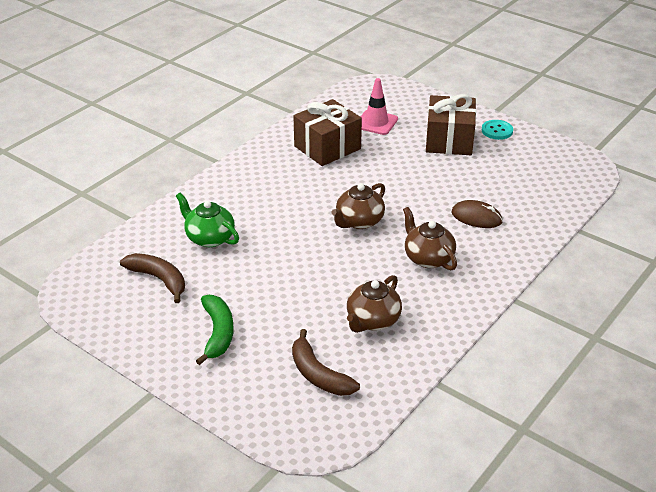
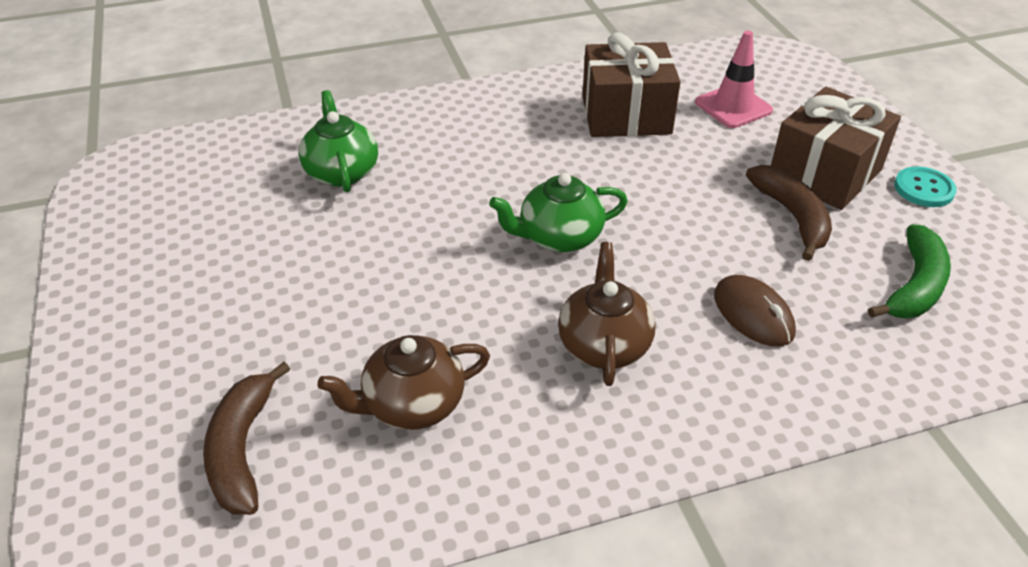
camera: 35 degrees right, 5 degrees up
(159, 279) = (222, 199): brown banana -> brown banana (792, 217)
(218, 333) = (198, 308): green banana -> green banana (915, 286)
(359, 221) = (558, 237): brown teapot -> green teapot

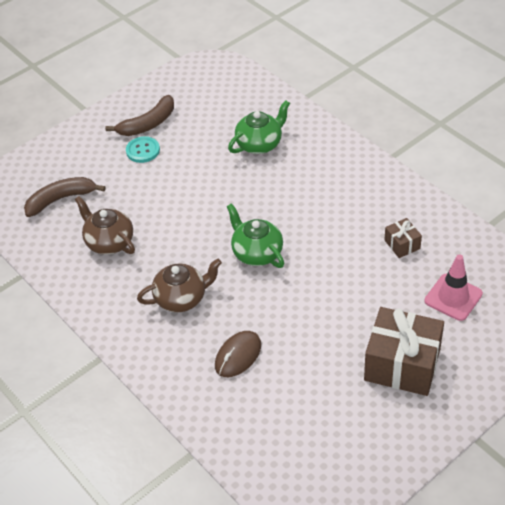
camera: 70 degrees right, 5 degrees up
(626, 115) = (402, 244): brown gift -> brown gift, size x0.47
(792, 217) = (341, 356): brown banana -> brown banana (148, 124)
(915, 286) = (306, 430): green banana -> none
(924, 189) = (419, 424): turquoise button -> turquoise button (143, 150)

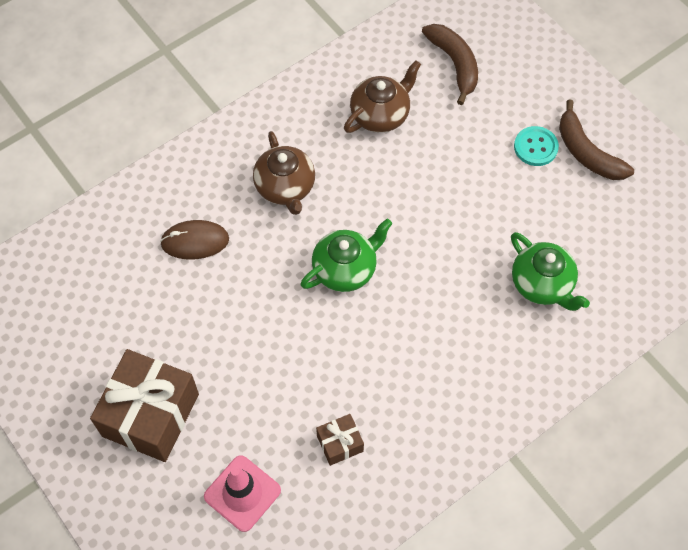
camera: 90 degrees right, 15 degrees up
(238, 355) = (195, 241): brown mouse -> brown mouse turned 45 degrees counterclockwise

